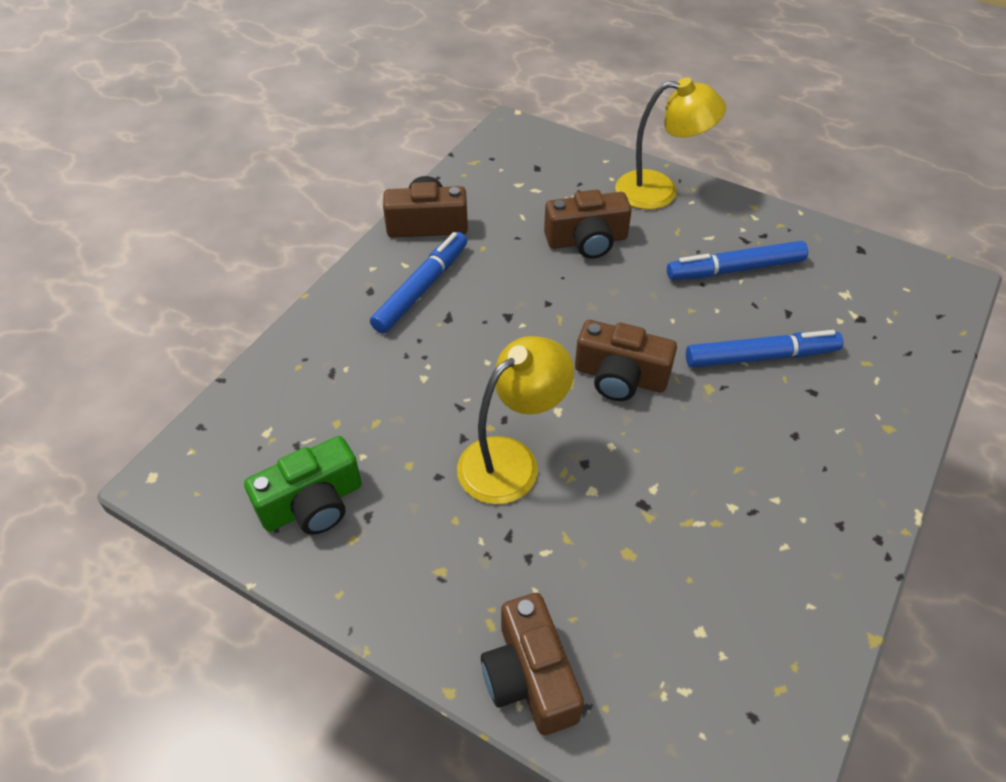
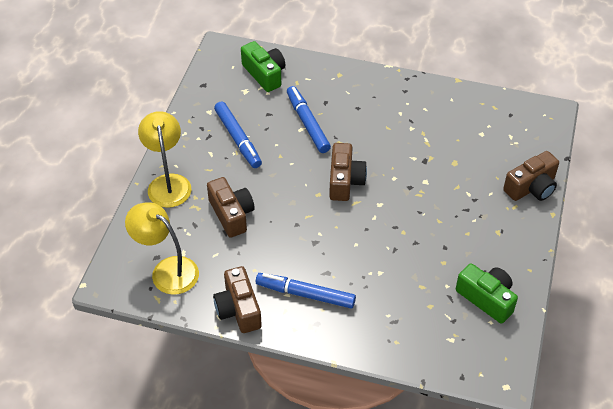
camera: 105 degrees left, 0 degrees up
(511, 460) = (421, 218): yellow lamp -> yellow lamp (167, 270)
(888, 324) = (264, 74): none -> green camera

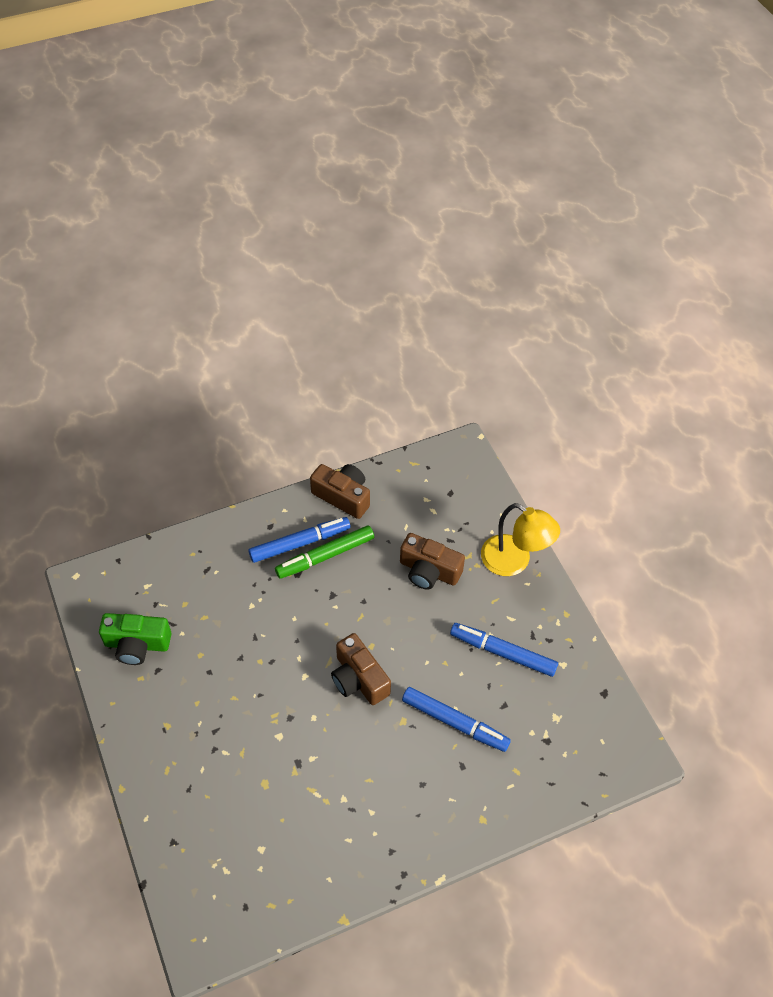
camera: 140 degrees right, 5 degrees up
(167, 270) = (430, 488): yellow lamp -> none
(264, 74) = (560, 756): green camera -> none
(295, 272) = (325, 556): none -> green marker
(531, 187) = (162, 809): brown camera -> none

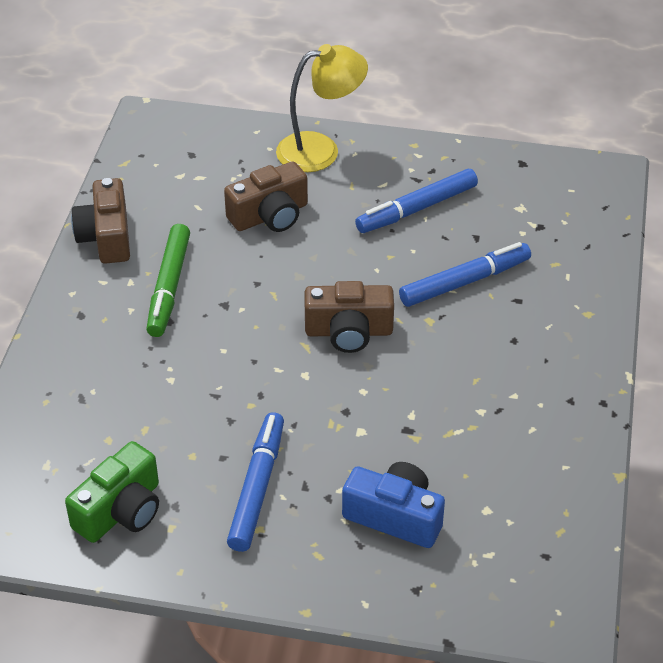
camera: 55 degrees left, 10 degrees down
(222, 796) = (395, 516): none -> blue camera
(300, 543) = (130, 300): blue marker -> blue marker (257, 487)
(343, 496) = (106, 237): brown camera -> brown camera turned 75 degrees counterclockwise

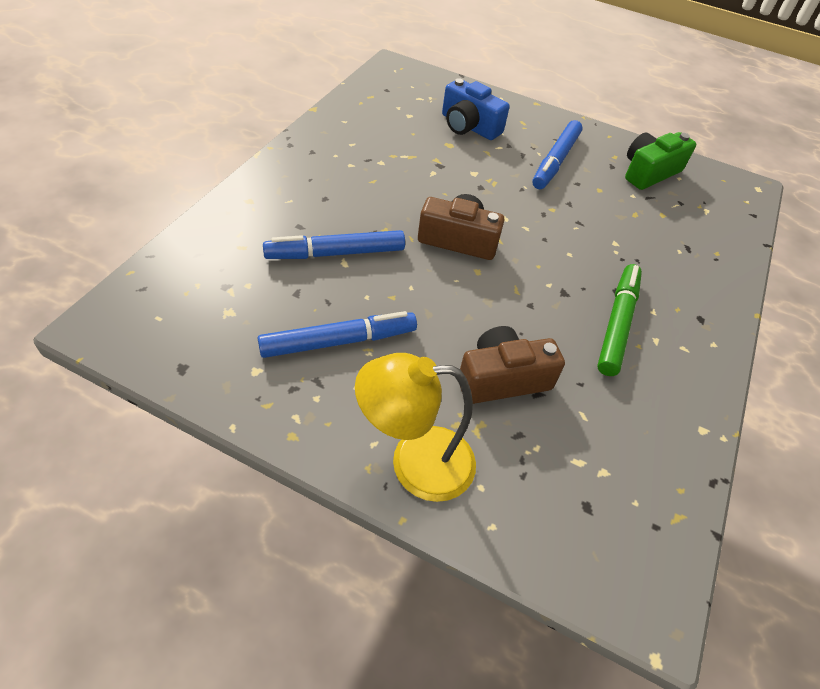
camera: 170 degrees left, 5 degrees up
(106, 237) = (687, 402): brown camera -> none

